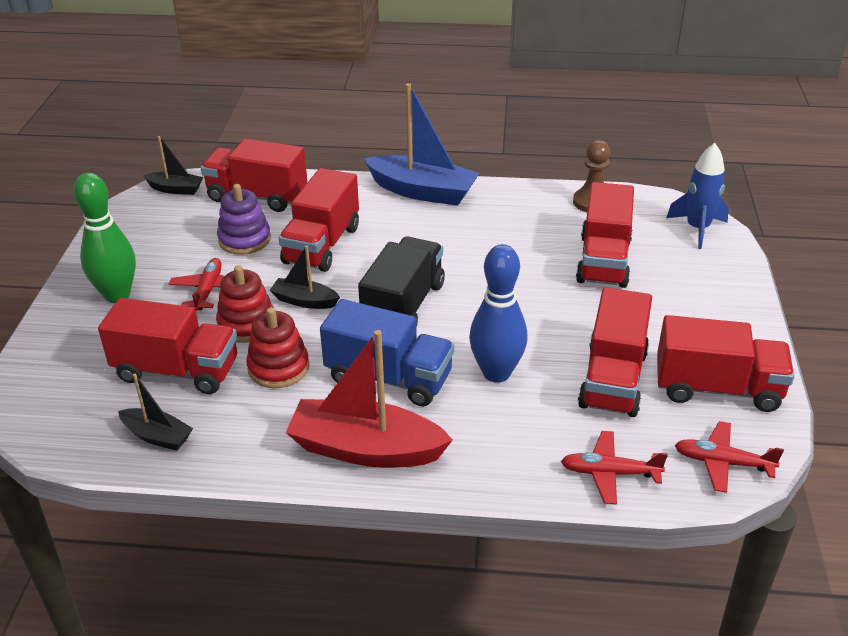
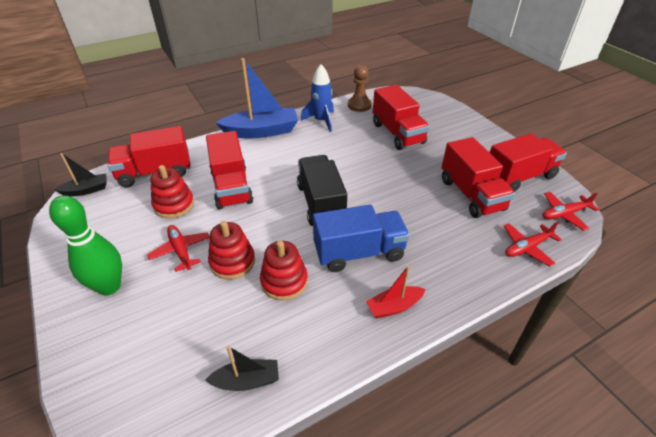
camera: 35 degrees left, 5 degrees up
(177, 371) = (213, 321): red truck -> none
(244, 240) = (174, 205): purple stacking toy -> red stacking toy
(304, 301) = (256, 228): black boat -> none
(366, 449) = (394, 307): red boat -> red boat, size x0.52
(496, 373) = (413, 219): blue bowling pin -> none
(697, 229) = (422, 101): blue rocket -> blue rocket (321, 121)

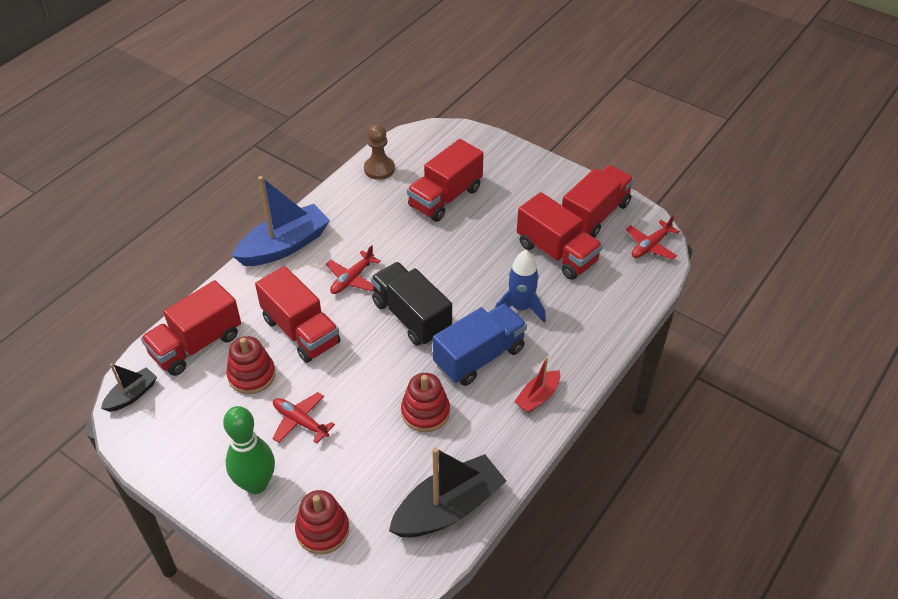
camera: 25 degrees left, 5 degrees up
(232, 262) = (362, 412): red stacking toy -> red stacking toy (322, 530)
(247, 381) = (448, 508): black boat -> black boat, size x1.92
(321, 121) = (347, 207): blue rocket -> blue rocket (521, 308)
(397, 133) = (445, 197): red truck -> red truck turned 90 degrees clockwise
(527, 248) = (629, 295): red plane -> red plane (352, 279)

